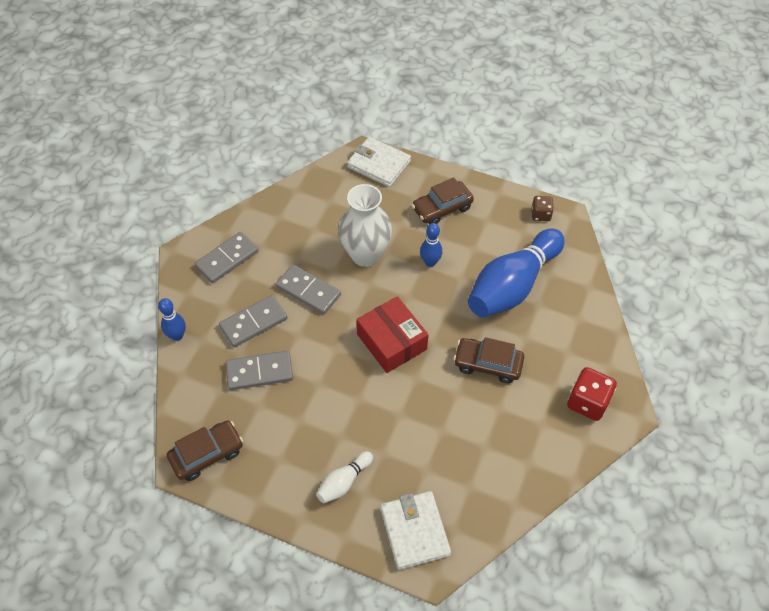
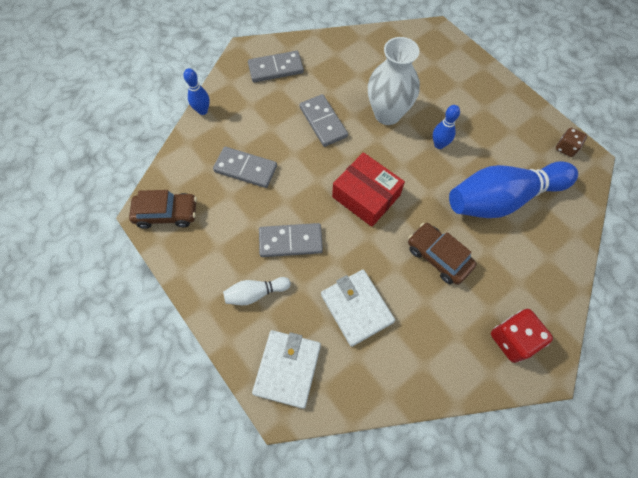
camera: 30 degrees right, 10 degrees up
(253, 323) = (265, 127): grey domino -> grey domino (290, 241)
(378, 164) = (443, 44): white wallet -> white wallet (356, 308)
(392, 342) = (366, 196): red box -> red box turned 45 degrees counterclockwise
(442, 208) = (477, 104): brown car -> none

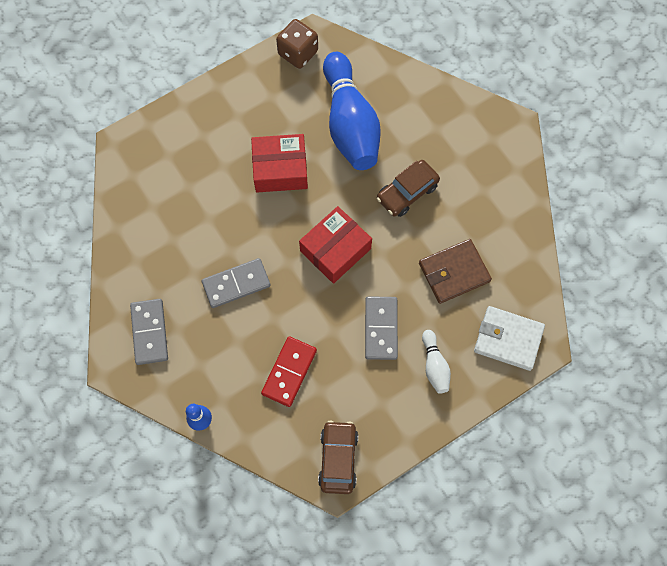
camera: 85 degrees left, 5 degrees up
(245, 169) = (289, 372): grey domino -> red domino
(356, 308) = (454, 272): white wallet -> brown wallet
(387, 114) = (234, 215): white vase -> none
(439, 144) = (280, 169): blue bowling pin -> red box
(512, 339) = (488, 146): red dice -> none
(566, 148) = (298, 53): brown dice -> brown dice, size x1.63

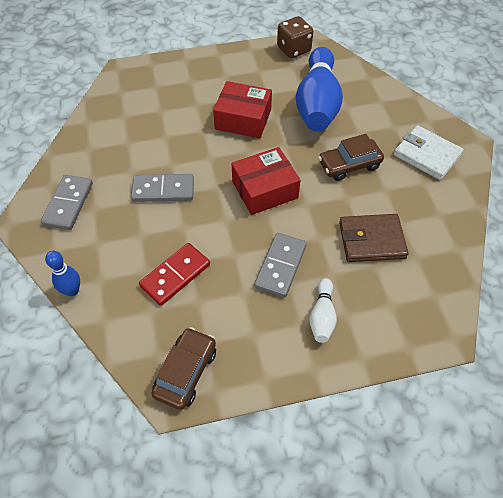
camera: 20 degrees right, 15 degrees down
(508, 339) = (409, 316): white wallet -> white wallet (426, 155)

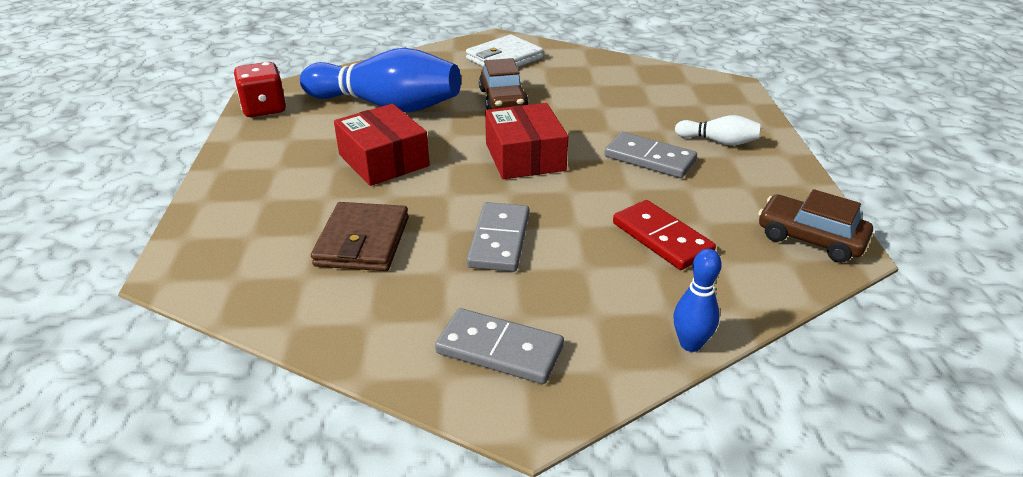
camera: 80 degrees left, 20 degrees down
(243, 119) = (383, 160): red box -> red box turned 60 degrees counterclockwise
(293, 49) = (264, 109): brown dice -> red dice
(371, 240) = (617, 102): brown wallet -> brown wallet (363, 241)

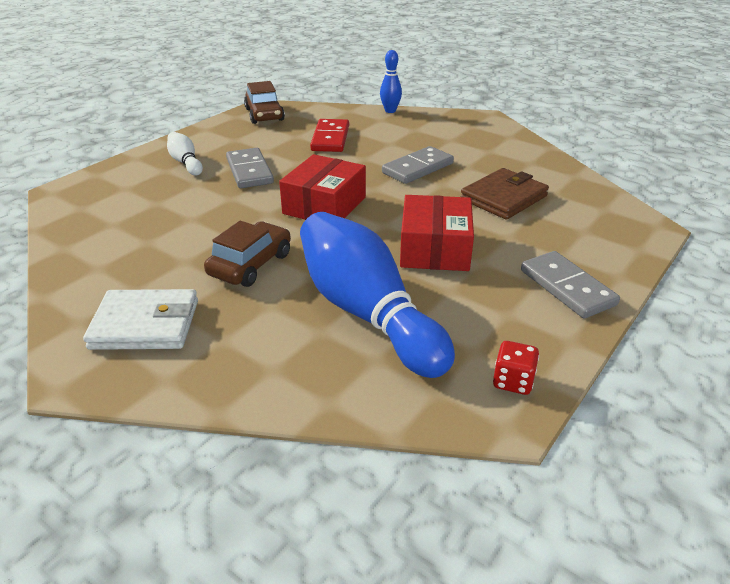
camera: 140 degrees left, 0 degrees up
(264, 109) = (513, 381): red dice -> red dice, size x0.61
(499, 350) = (474, 134): grey domino -> grey domino (567, 287)

